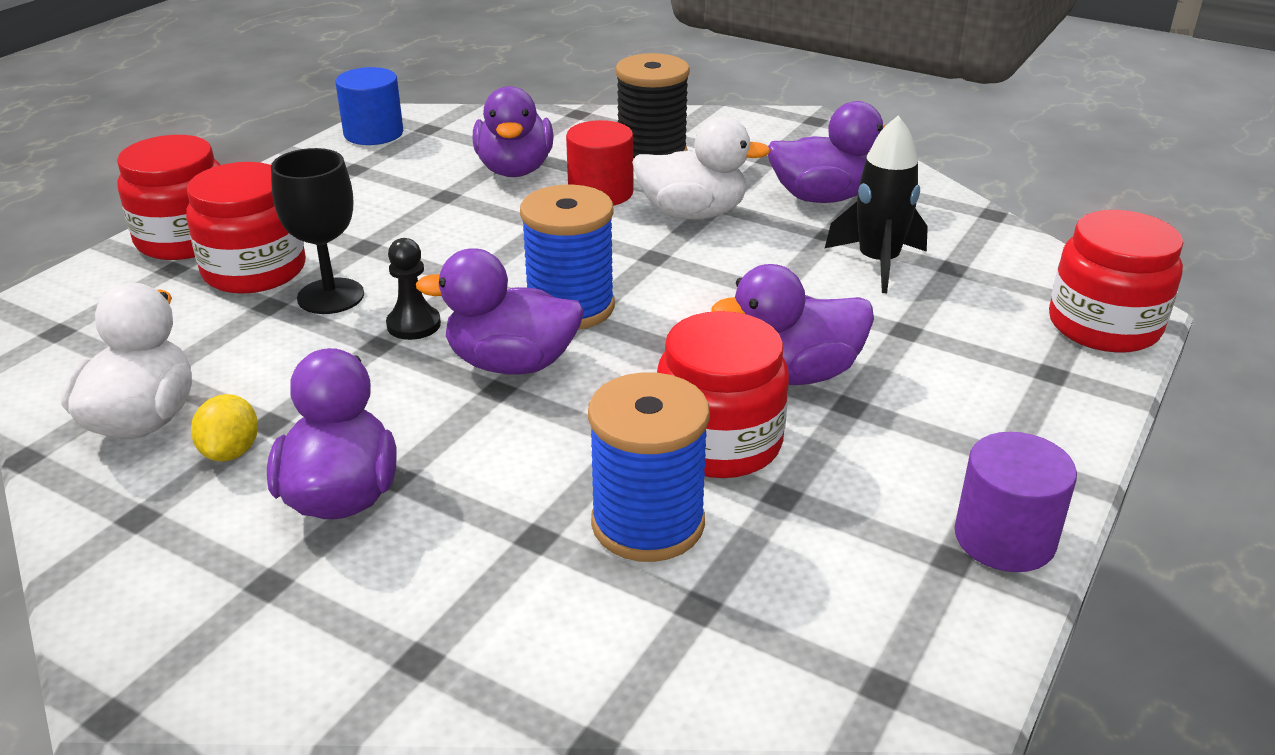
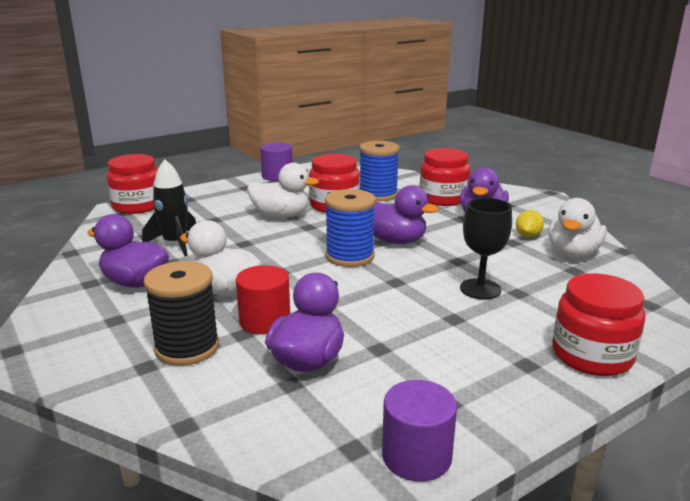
camera: 155 degrees left, 10 degrees down
(254, 270) = (531, 316): red jar -> red jar (443, 198)
(373, 133) = (416, 456): blue cylinder -> purple cylinder
(413, 325) = (436, 265): black pawn -> none
(794, 374) = (281, 216): purple duck -> white duck

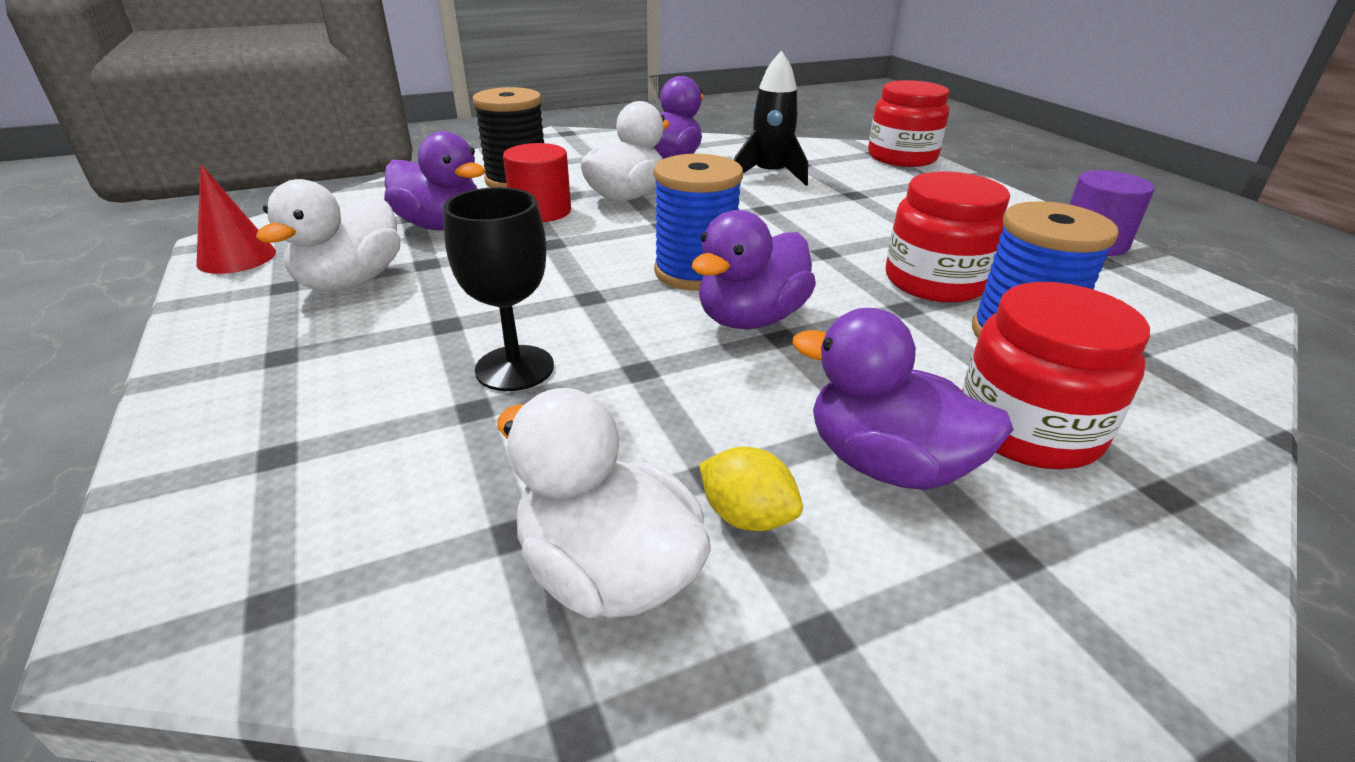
camera: 100 degrees right, 10 degrees up
(281, 216) = (873, 235): white duck -> white duck (351, 281)
(416, 456) = (237, 257): purple cylinder -> red cone
(592, 355) = (225, 425): red jar -> none

